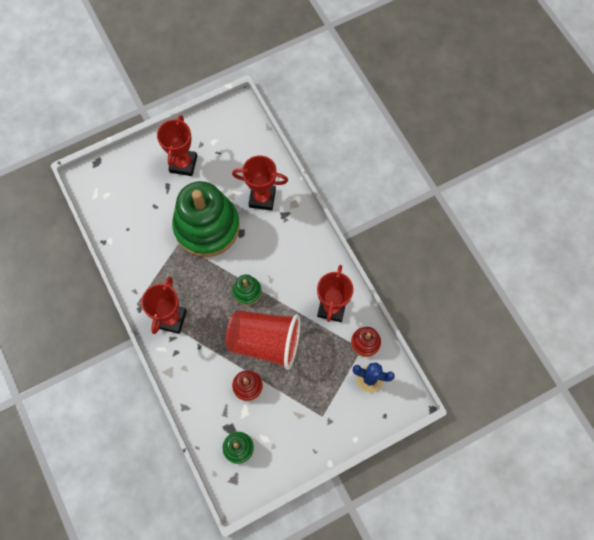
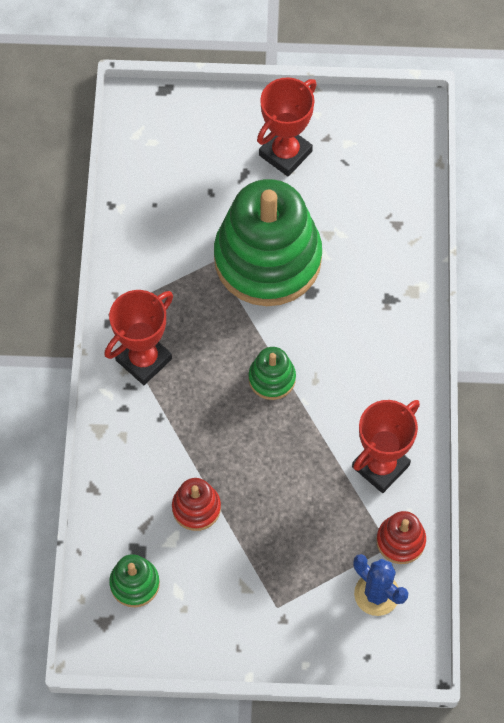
camera: 30 degrees right, 5 degrees down
(262, 198) = (371, 259): red trophy -> none
(265, 342) = (256, 461): red cup -> none

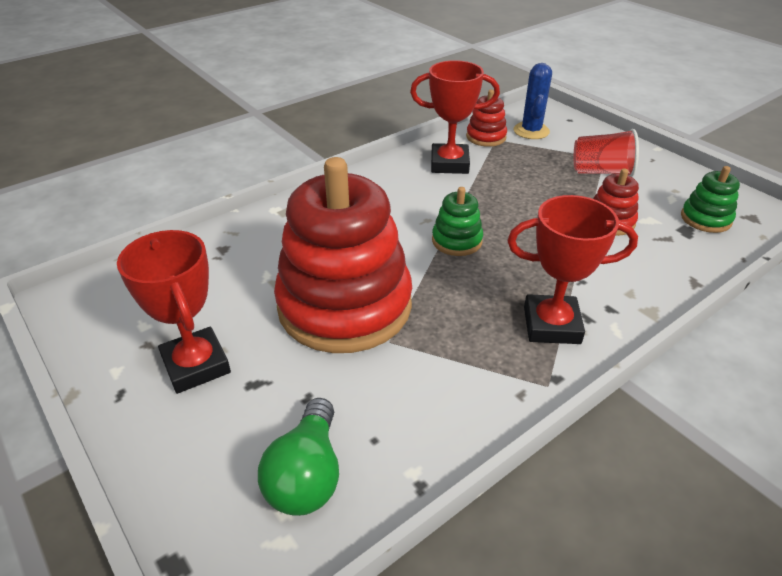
camera: 130 degrees left, 25 degrees down
(162, 163) = (307, 475): none -> green light bulb
(259, 579) = (601, 172): none -> red cup
(267, 259) = (345, 305): green stacking toy -> red stacking toy
(285, 153) = (196, 365): red trophy -> red trophy turned 60 degrees clockwise

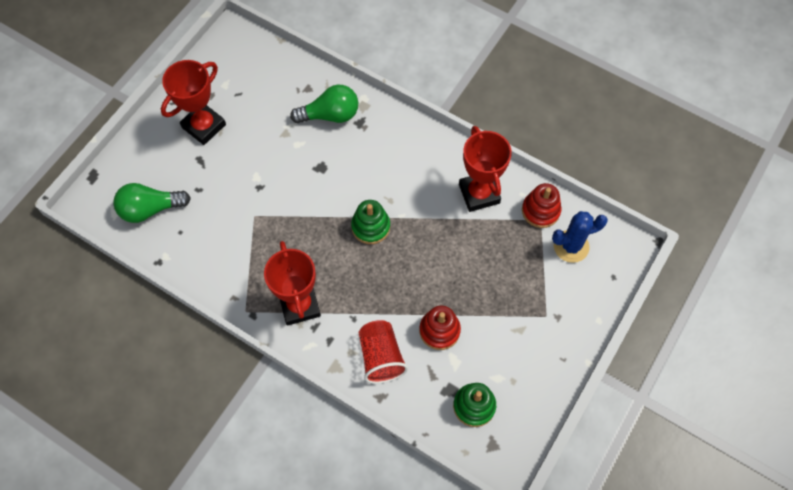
camera: 70 degrees right, 25 degrees up
(278, 238) = (330, 115): none -> green light bulb
(345, 305) = (277, 180): red stacking toy -> none
(601, 172) = (519, 316): red cup -> red cup (381, 357)

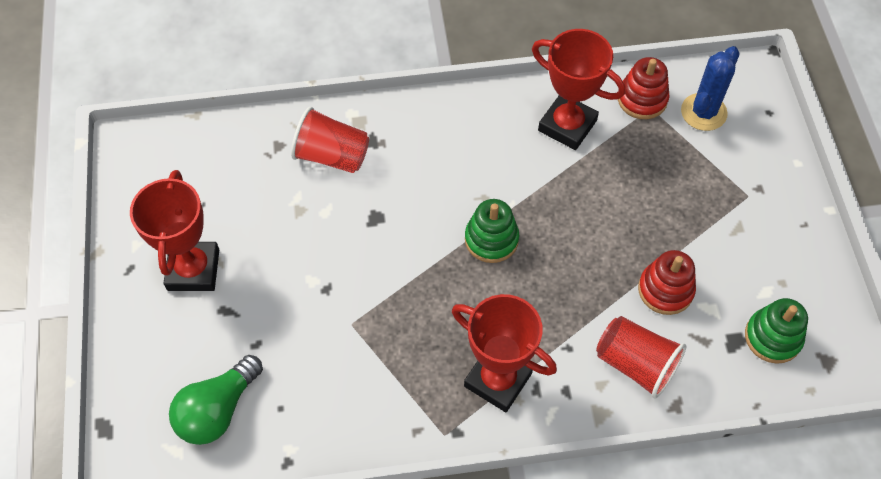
camera: 40 degrees left, 5 degrees down
(330, 115) = (332, 156): green light bulb -> red cup

